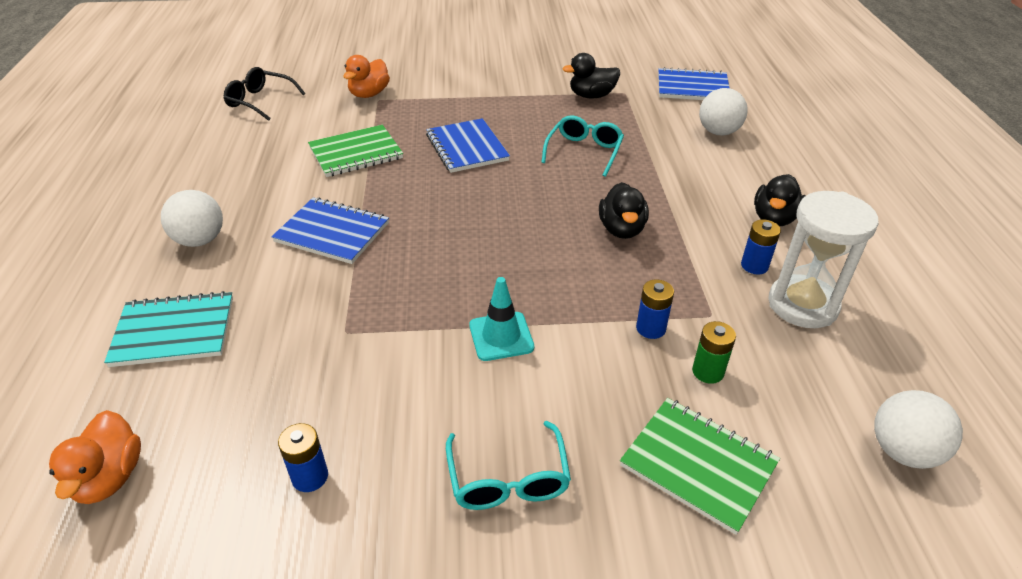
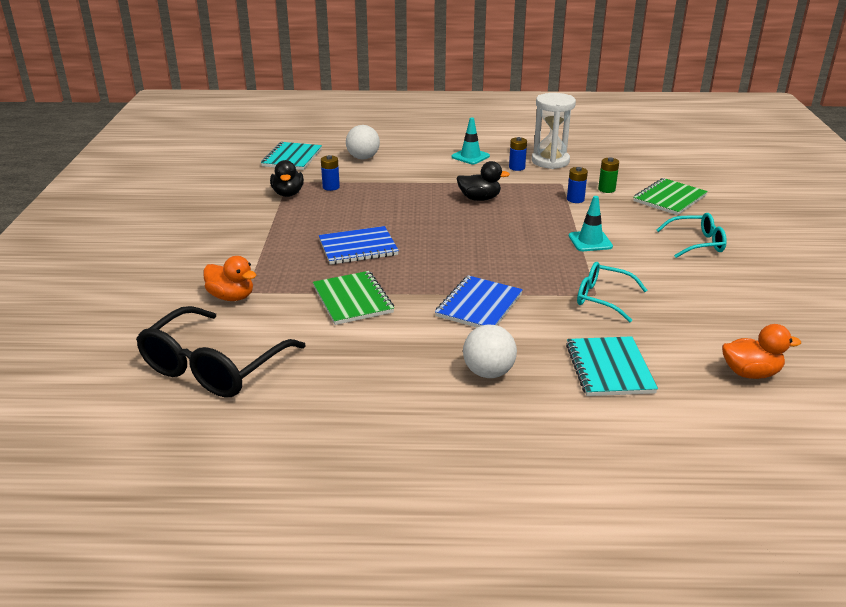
camera: 85 degrees left, 10 degrees down
(260, 101) = (214, 367): black glasses -> black glasses, size x1.71
(310, 477) = (719, 300): blue battery -> blue battery (331, 187)
(584, 152) = (378, 203): turquoise glasses -> turquoise glasses (603, 298)
(692, 87) = (292, 158): blue notebook -> turquoise notebook
(774, 218) = (470, 156): black duck -> turquoise traffic cone
(902, 451) = (646, 158): white ball -> none

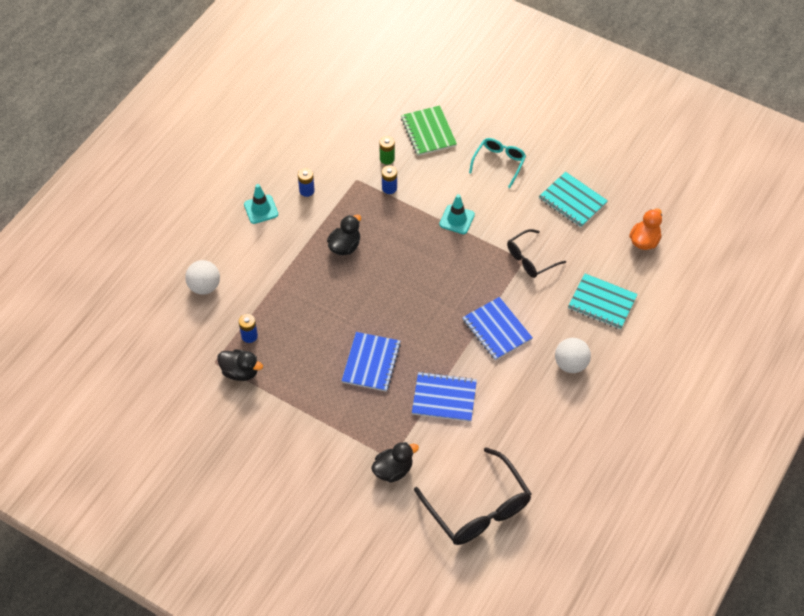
camera: 60 degrees left, 25 degrees up
(231, 297) = (393, 470): orange duck -> black duck
(292, 158) = (163, 340): turquoise notebook -> turquoise notebook (572, 201)
(352, 300) = (444, 398): green notebook -> blue notebook
(550, 161) = (312, 162): white hourglass -> none
(603, 298) = (531, 259): turquoise glasses -> black glasses

